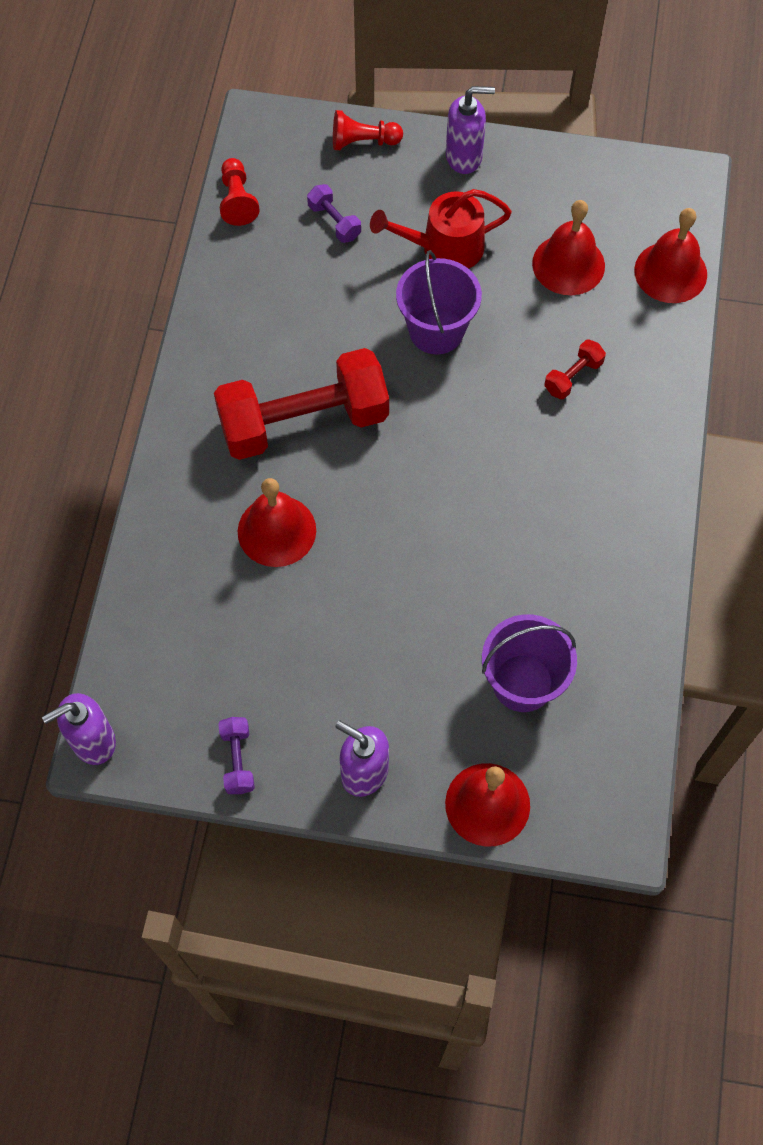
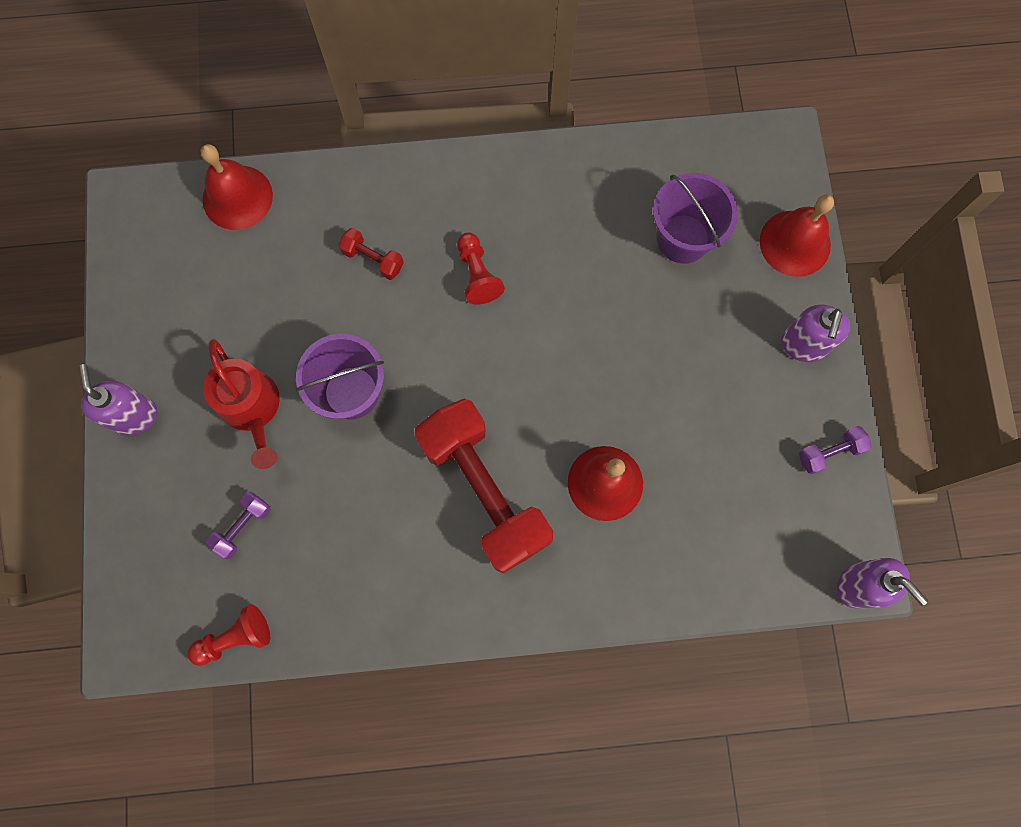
camera: 105 degrees left, 10 degrees up
(363, 142) = (133, 525): red pawn -> red pawn (477, 275)
(568, 264) = (248, 288): red bell -> none

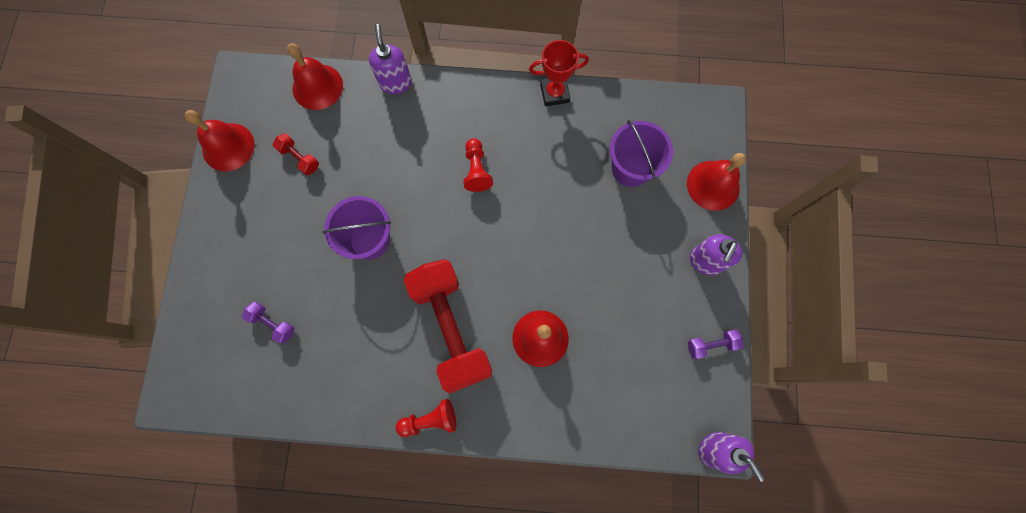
camera: 10 degrees right, 0 degrees up
(130, 299) = (228, 147): none -> red bell
(135, 416) = (213, 230): purple soap dispenser -> purple soap dispenser (395, 83)
(235, 638) = (251, 404): red pawn -> red pawn (430, 420)
(243, 526) = (273, 323): purple dumbbell -> purple dumbbell turned 75 degrees clockwise
(252, 408) = (297, 239): red watering can -> none
(373, 259) = (404, 146): red dumbbell -> red dumbbell (299, 158)
(562, 154) = (554, 93): none -> red trophy

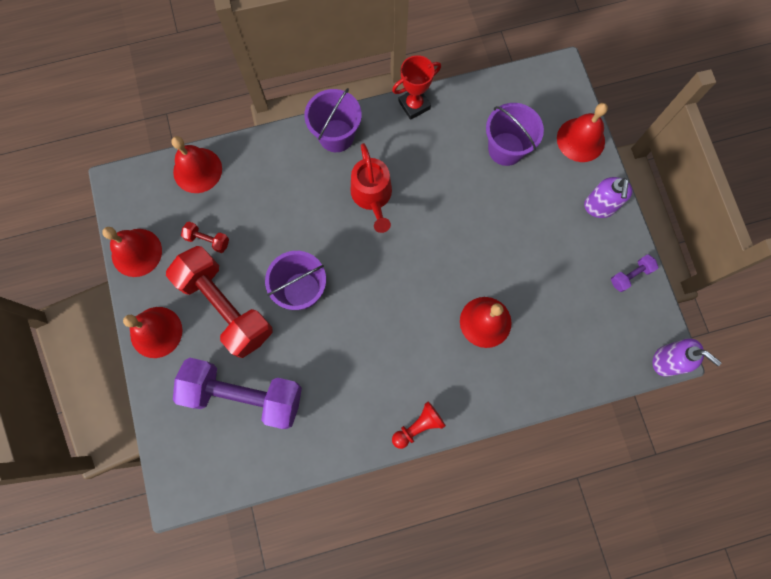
camera: 20 degrees left, 0 degrees up
(215, 230) = (156, 332): none -> red bell
(273, 323) = (244, 395): purple dumbbell -> purple dumbbell, size x2.47
(395, 83) = (268, 143): purple soap dispenser -> none
(451, 328) = (405, 341): red dumbbell -> red dumbbell (226, 307)
(465, 98) = (336, 136): none -> purple bucket
(476, 170) = (372, 196): red pawn -> red watering can

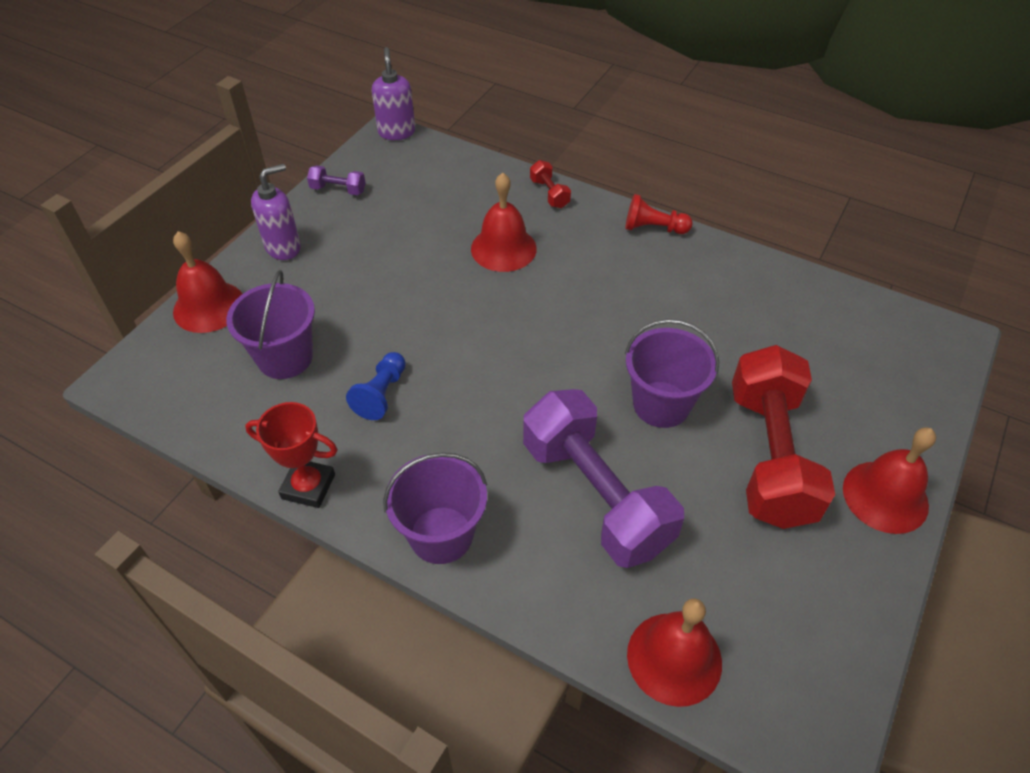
camera: 135 degrees left, 25 degrees down
(136, 252) = (853, 615): red bell -> none
(207, 240) = (734, 548): red dumbbell -> red dumbbell (549, 193)
(244, 395) = (814, 362): purple dumbbell -> purple dumbbell (596, 495)
(372, 196) = (479, 431): red watering can -> none
(438, 172) = (381, 394): none -> blue pawn

